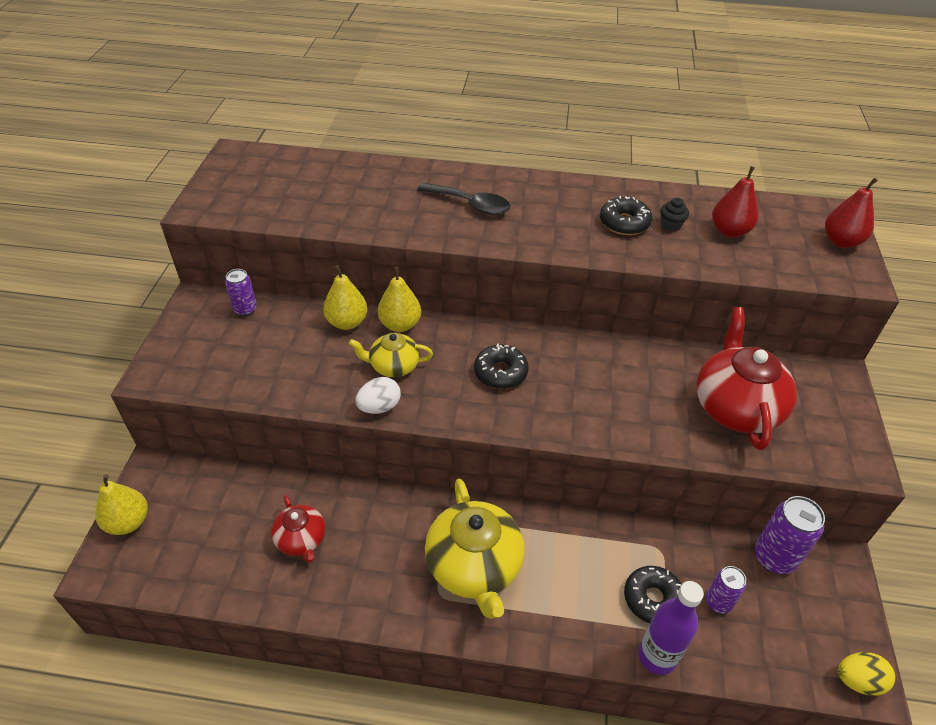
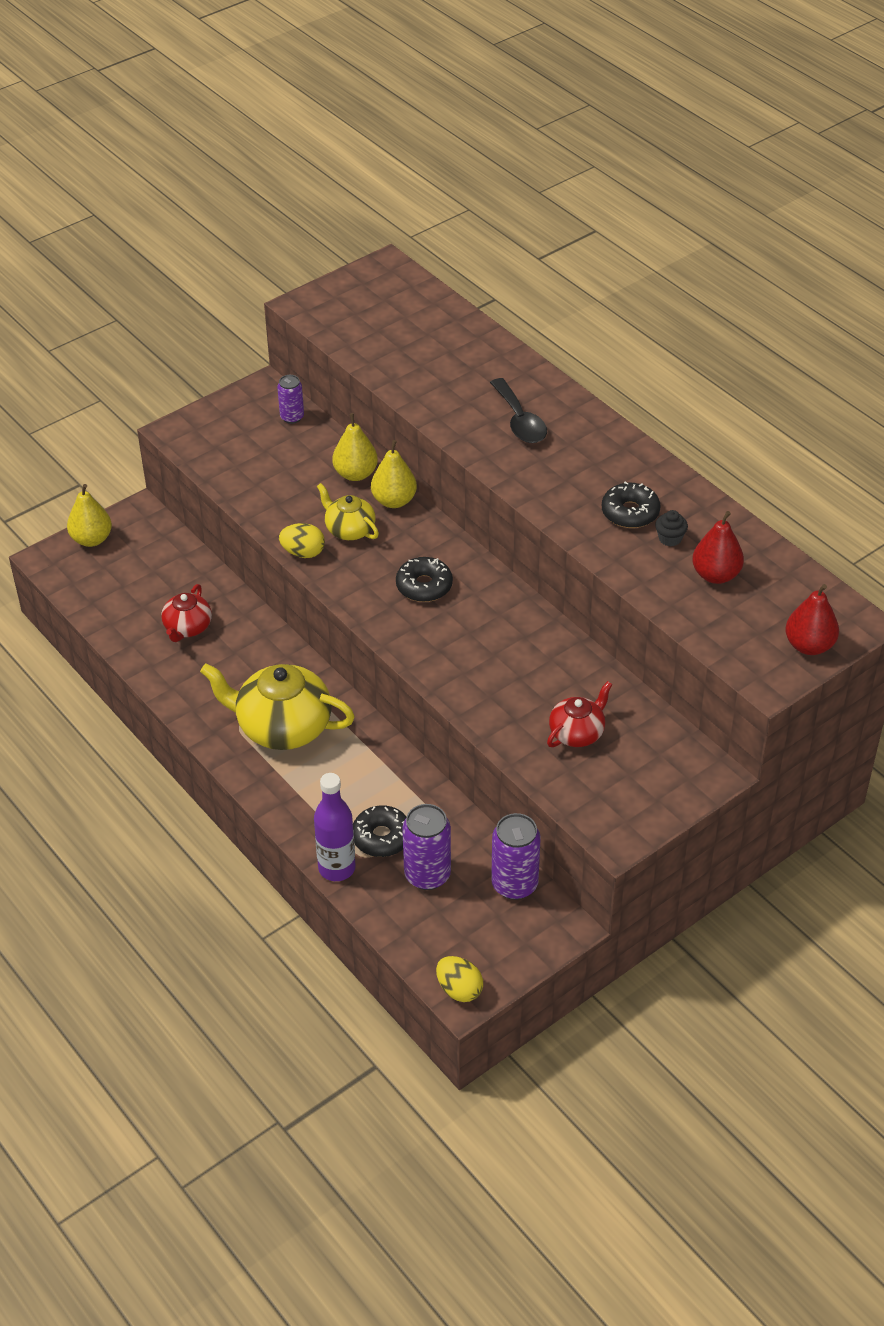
camera: 45 degrees right, 0 degrees up
(379, 407) = (303, 553): white egg -> yellow egg
(474, 566) = (282, 727): yellow teapot -> yellow teapot turned 75 degrees clockwise
(718, 602) = (427, 875): purple can -> purple can, size x1.65
(736, 407) = (577, 733): red teapot -> red teapot, size x0.55

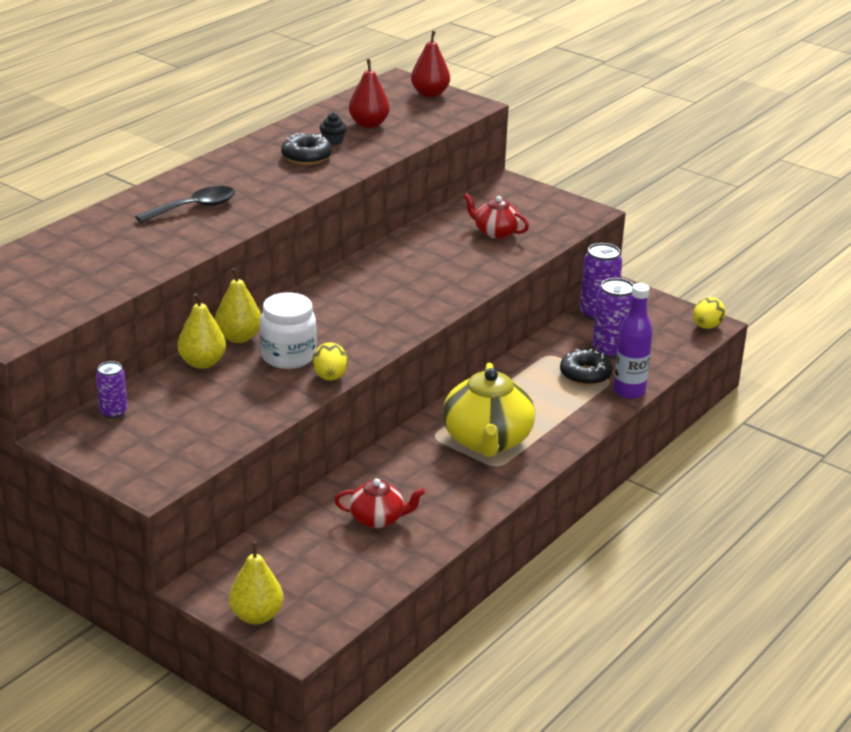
camera: 105 degrees left, 15 degrees down
(349, 529) = (288, 356): yellow teapot -> white jar
(424, 586) = (354, 310): black donut -> none

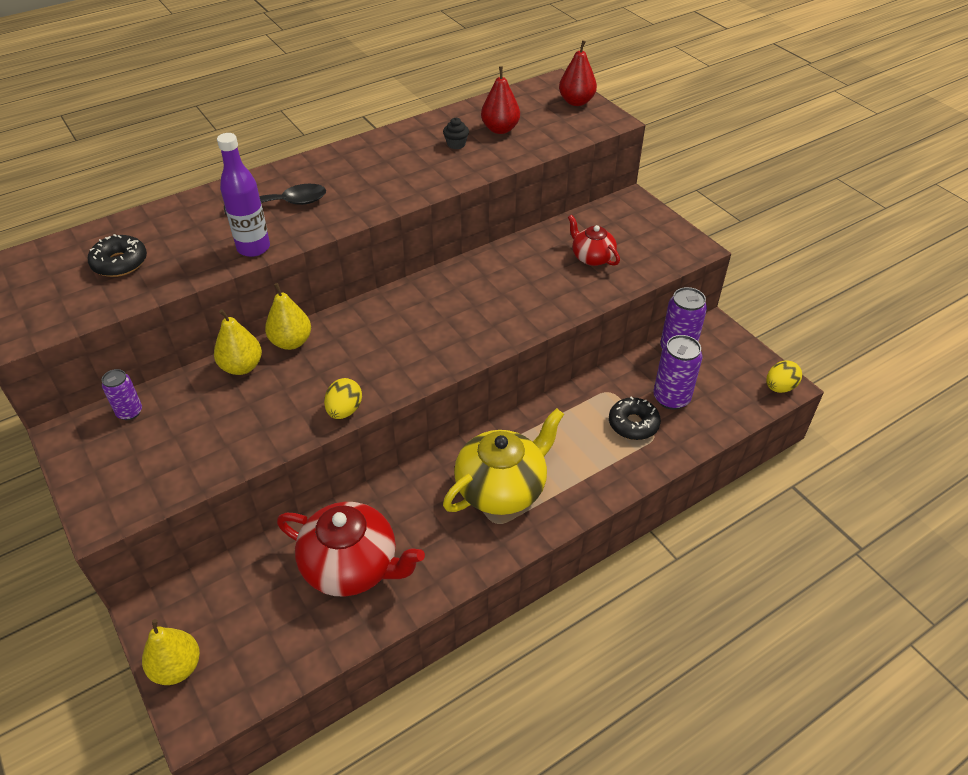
camera: 20 degrees right, 15 degrees up
(288, 356) = (321, 375): white jar -> none
(306, 157) = (421, 159): black donut -> black donut (120, 263)
(377, 519) = (352, 566): red teapot -> red teapot, size x1.81
(487, 440) = (502, 488): yellow teapot -> yellow teapot turned 150 degrees counterclockwise
(629, 391) = (667, 455): purple bottle -> purple bottle (253, 248)

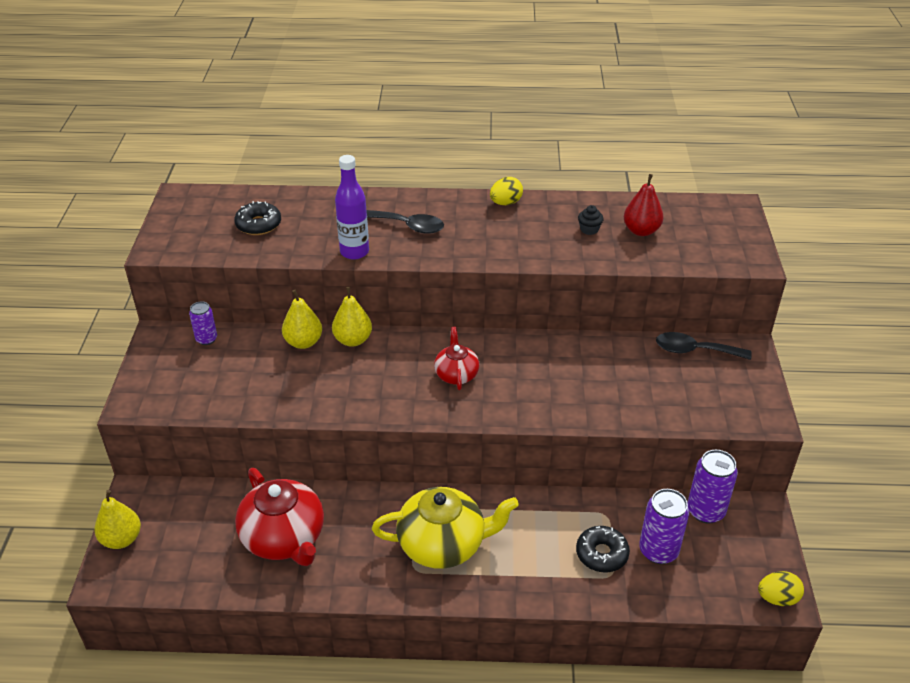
camera: 35 degrees right, 5 degrees down
(344, 410) = (344, 412): yellow egg -> yellow egg (505, 203)
(576, 102) = (738, 232): red pear -> none
(592, 257) = (659, 383): red teapot -> red teapot (456, 374)
(594, 220) = (694, 350): none -> black spoon

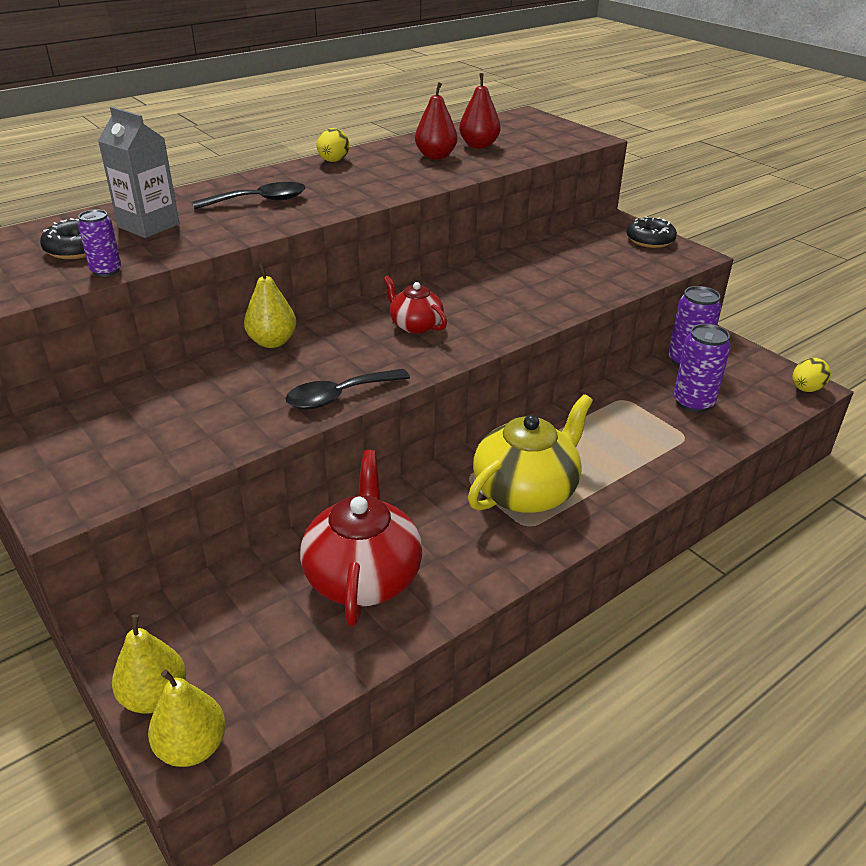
camera: 40 degrees left, 5 degrees down
(206, 339) = (87, 409): purple can -> purple can (106, 271)
(284, 538) = (363, 576): red teapot -> red teapot turned 105 degrees counterclockwise
(303, 342) = (218, 365): yellow pear -> yellow pear (192, 747)
(317, 221) = (149, 226): none -> grey carton
(354, 252) = (230, 234): purple bottle -> none
(589, 229) = (435, 156): black cupcake -> red pear
(601, 554) = (658, 427): black donut -> black donut (650, 240)
(694, 350) = (582, 236): black spoon -> black spoon (339, 396)

